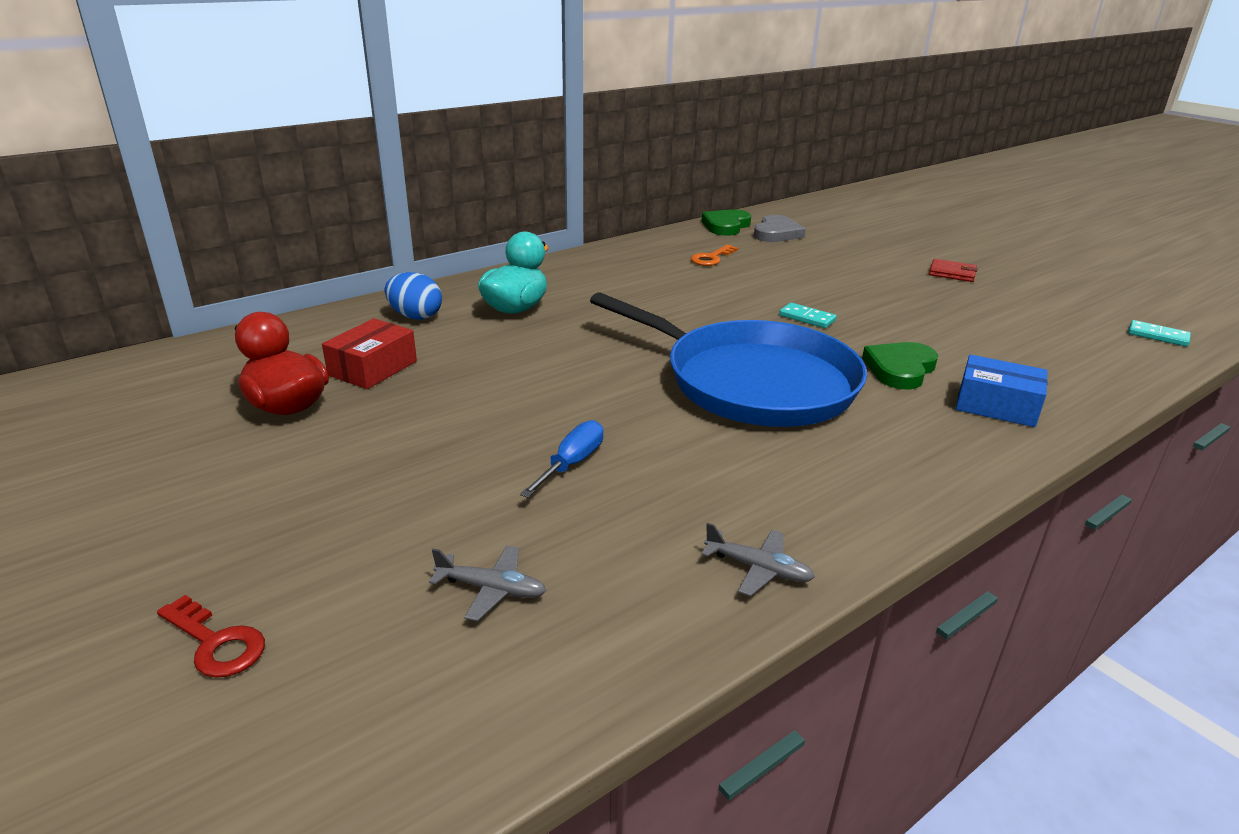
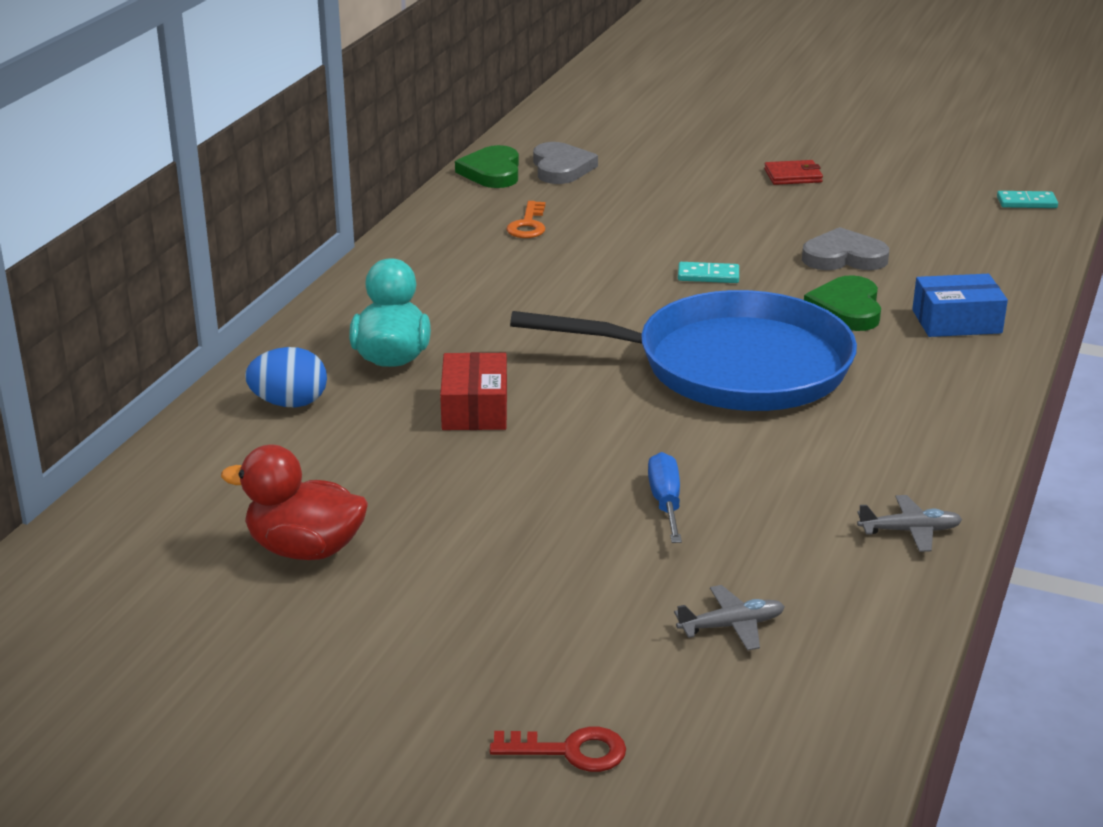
camera: 30 degrees left, 0 degrees up
(372, 368) = (334, 478): red box -> red box (474, 408)
(937, 333) = (844, 257): none -> grey heart

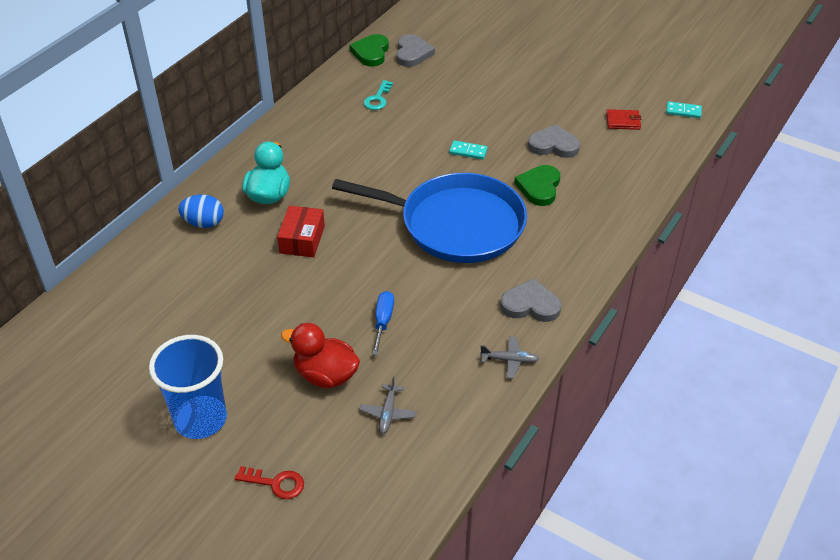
camera: 10 degrees right, 15 degrees up
(305, 549) = (182, 329): red duck -> red duck (325, 375)
(389, 674) = (200, 419): none -> blue cup
(528, 225) = (378, 99): orange key -> turquoise key
(732, 626) = (388, 413): grey plane -> grey plane turned 105 degrees clockwise
(793, 176) = (548, 74): red wallet -> red wallet (623, 121)
(908, 455) = (530, 305): none -> grey heart
(956, 321) = (600, 205): blue box -> none

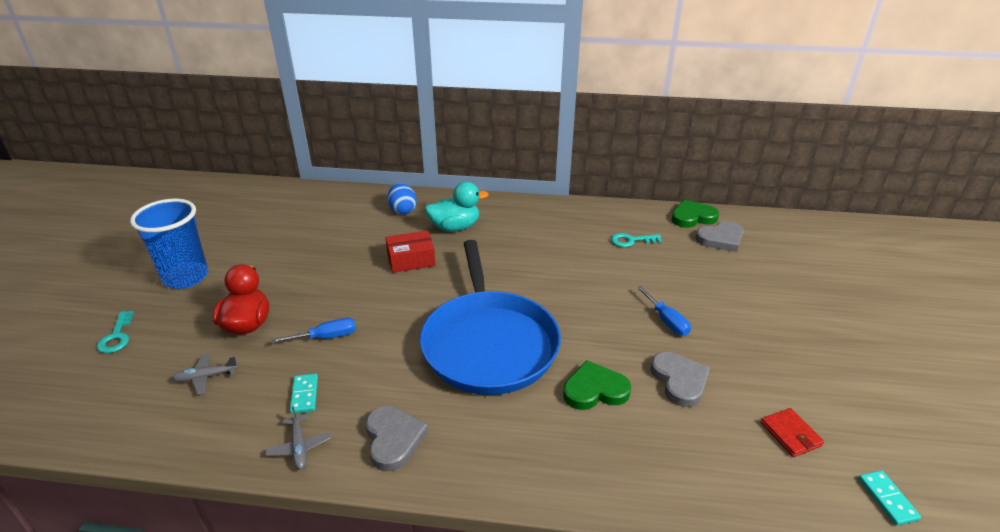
camera: 65 degrees right, 10 degrees down
(276, 483) = (117, 337): red key -> turquoise key
(468, 151) = (607, 318): turquoise domino -> turquoise domino (304, 395)
(490, 124) = (666, 321): none -> blue screwdriver

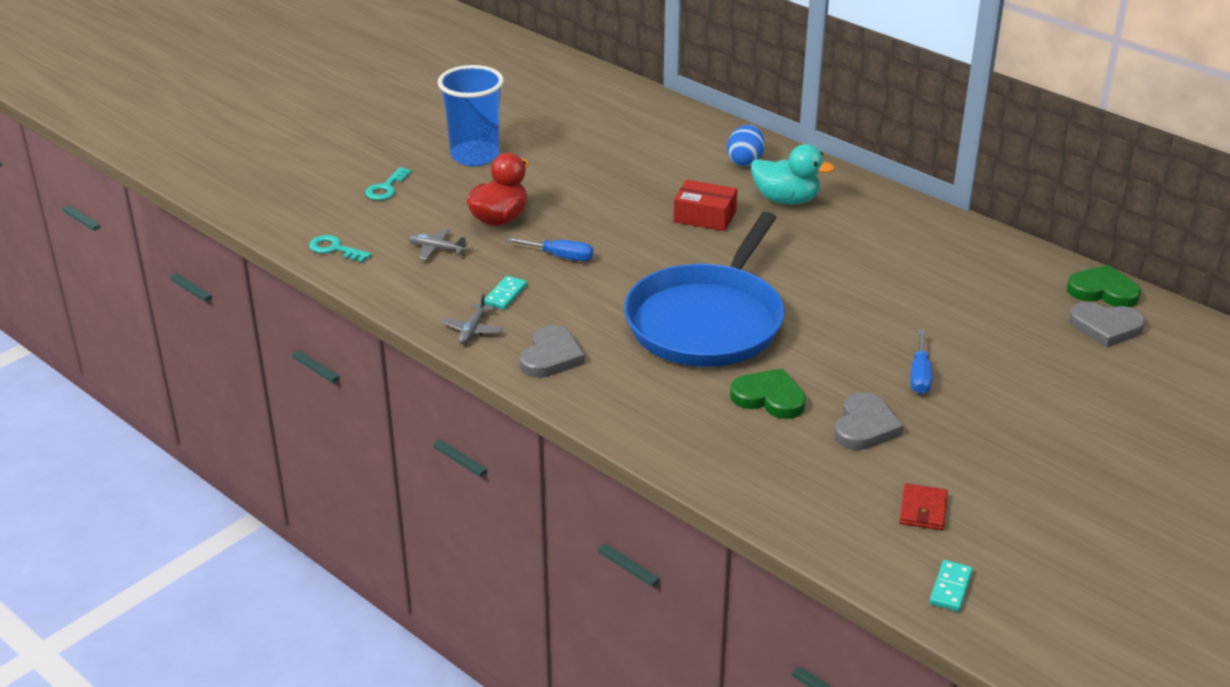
camera: 35 degrees right, 0 degrees up
(631, 241) = (983, 287): turquoise key -> turquoise key (334, 249)

